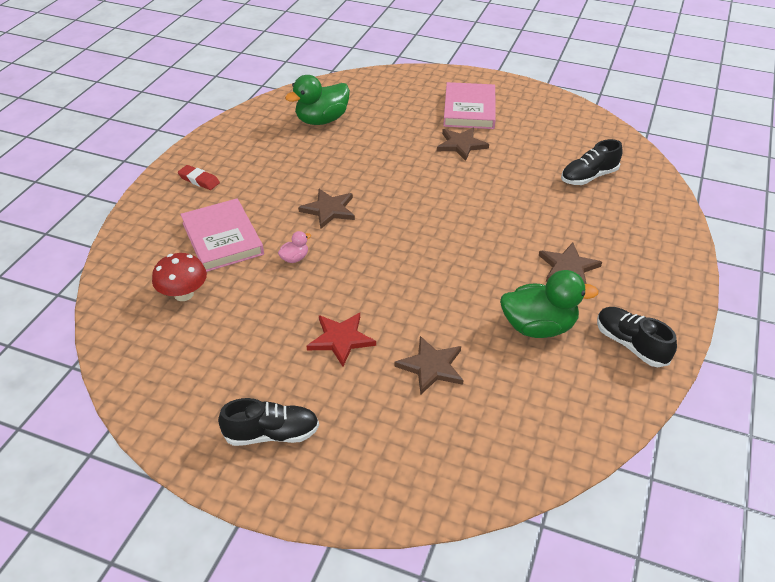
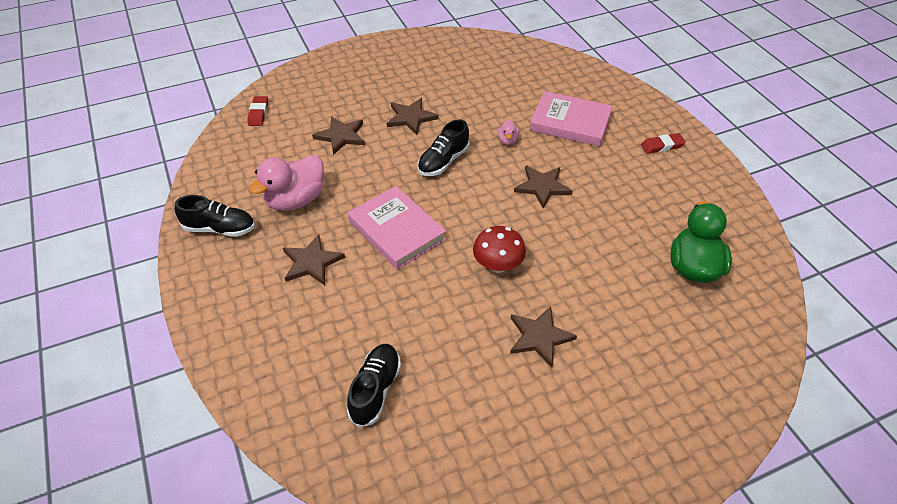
camera: 135 degrees right, 5 degrees up
(183, 294) = (531, 84): red mushroom -> red mushroom (498, 265)
(272, 434) = (386, 64): black shoe -> black shoe (443, 161)
(341, 339) = (411, 117): red star -> brown star
(469, 109) = (599, 404): pink book -> pink book (396, 230)
(492, 468) = (258, 113): none -> red eraser
(538, 327) = (295, 200): green duck -> pink duck

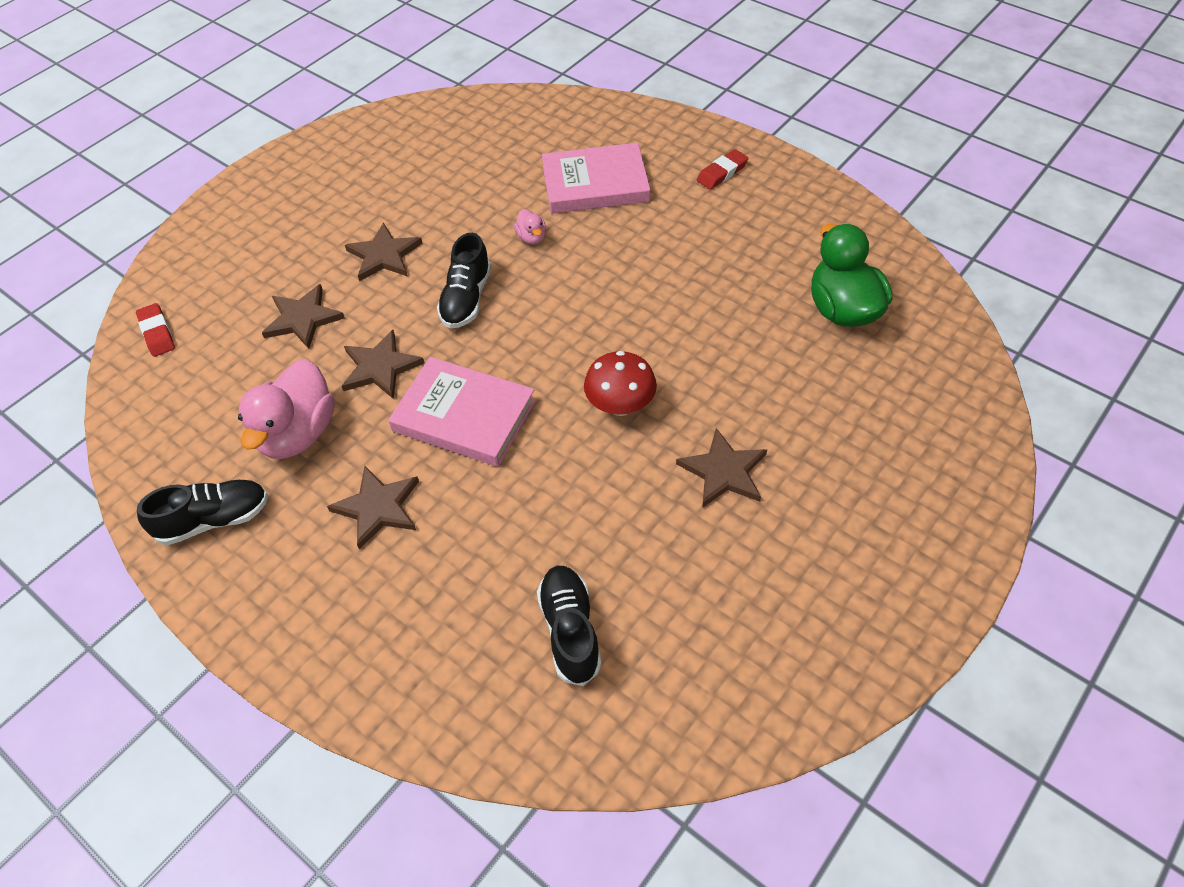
camera: 25 degrees left, 5 degrees up
(542, 187) = (612, 282): brown star -> brown star (380, 367)

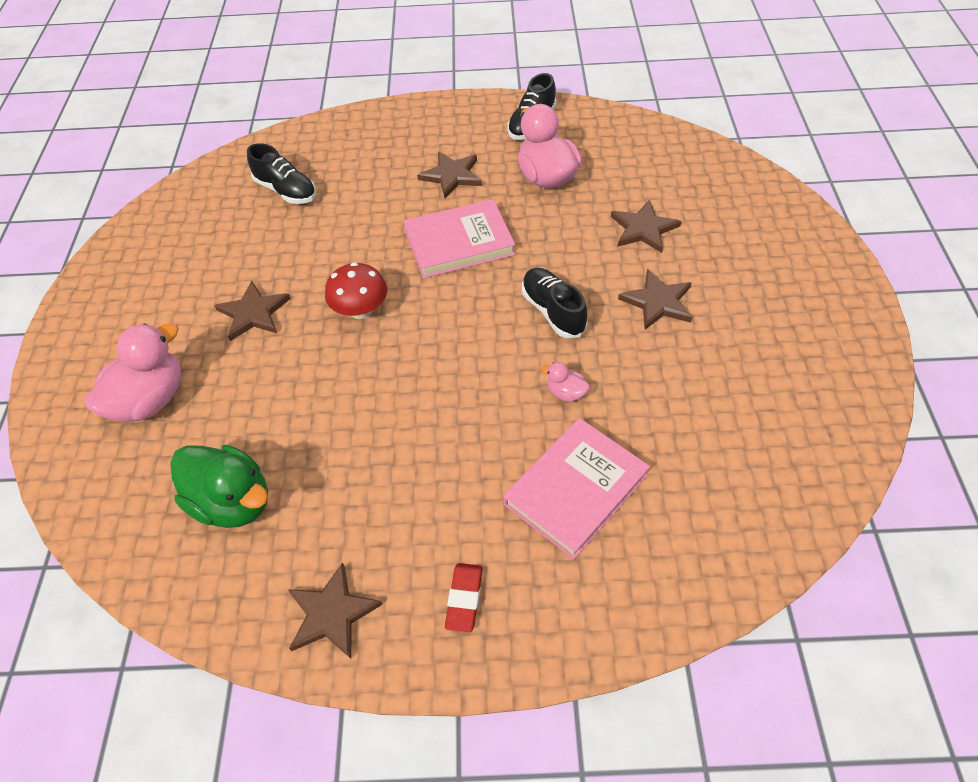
camera: 140 degrees right, 0 degrees up
(157, 333) = (716, 168): red eraser -> none
(380, 367) = (549, 235): brown star -> brown star (331, 614)
(876, 439) = (150, 400): none -> pink duck

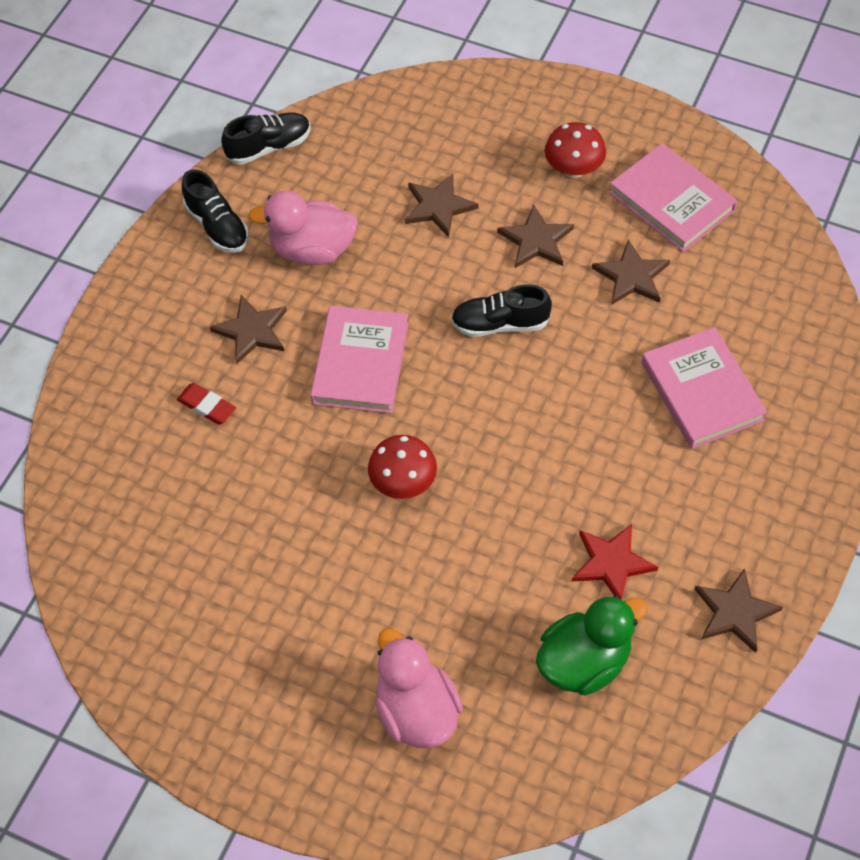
camera: 65 degrees left, 5 degrees up
(253, 313) = (347, 583): brown star -> brown star (631, 276)
(286, 191) = (166, 498): black shoe -> black shoe (269, 147)
(345, 485) = (612, 563): none -> red star
(464, 598) = (764, 510): red eraser -> red eraser (207, 406)
(566, 393) = (600, 355): pink duck -> none
(756, 298) = (573, 169): none -> red mushroom
(782, 383) = (671, 201): none -> pink book

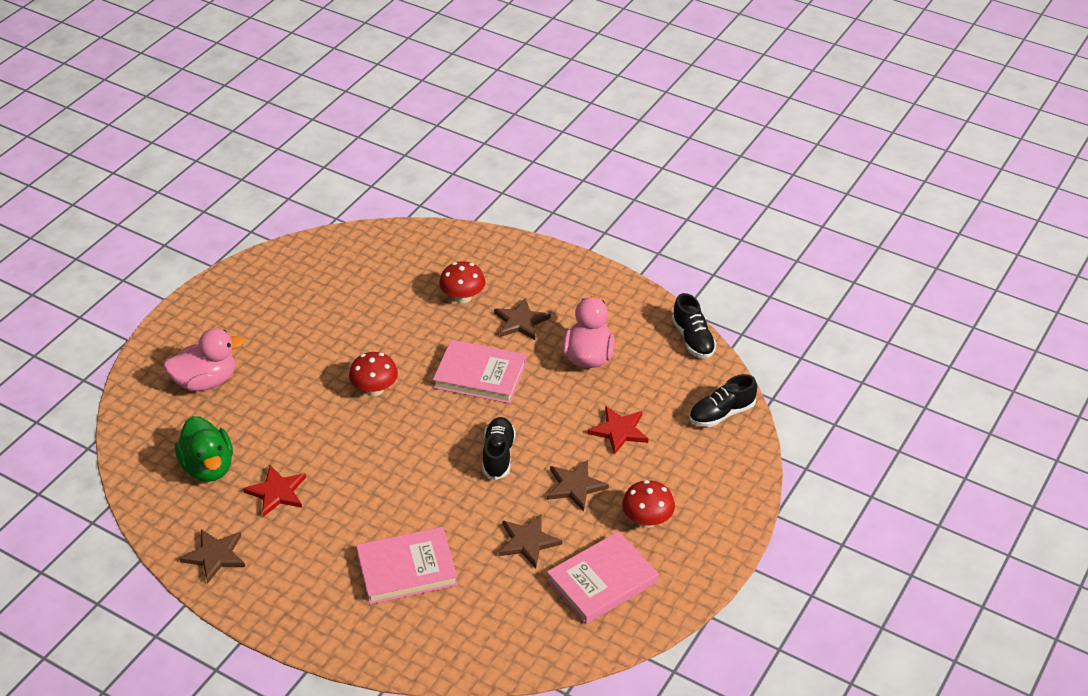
camera: 95 degrees right, 15 degrees down
(207, 406) = (463, 297): red eraser -> red mushroom
(217, 226) = (619, 308): black shoe -> black shoe (721, 414)
(438, 206) = (619, 431): brown star -> red star

